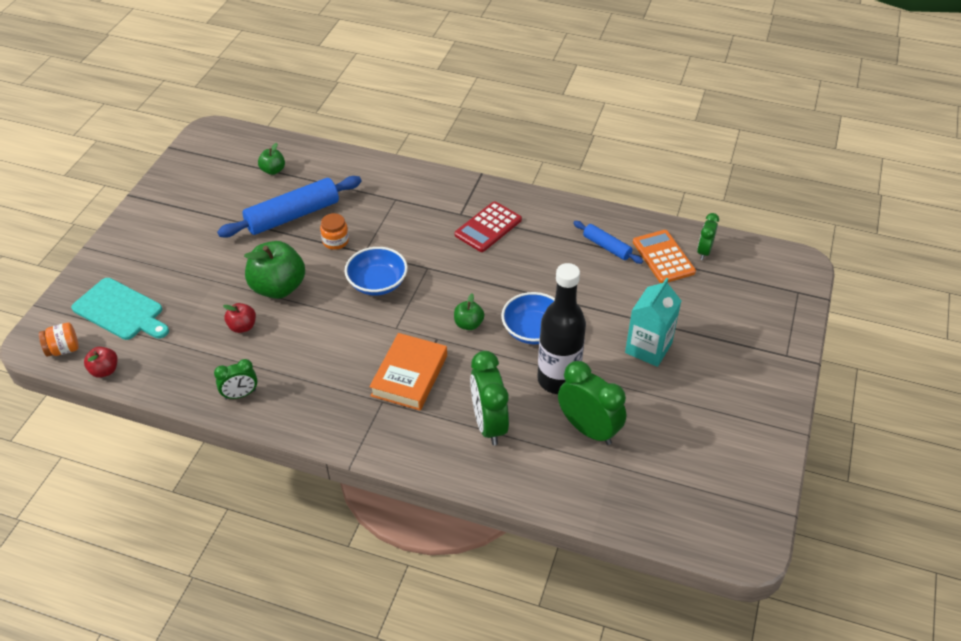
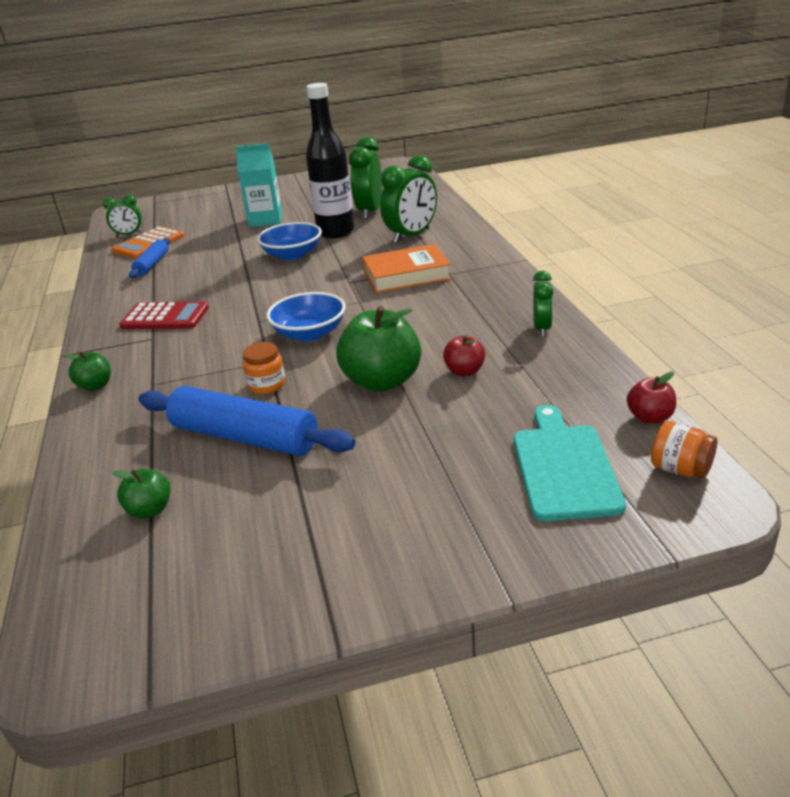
camera: 120 degrees left, 15 degrees down
(240, 394) = (542, 328): green clock -> green clock turned 60 degrees clockwise
(468, 324) = (315, 277): green apple -> green apple (95, 386)

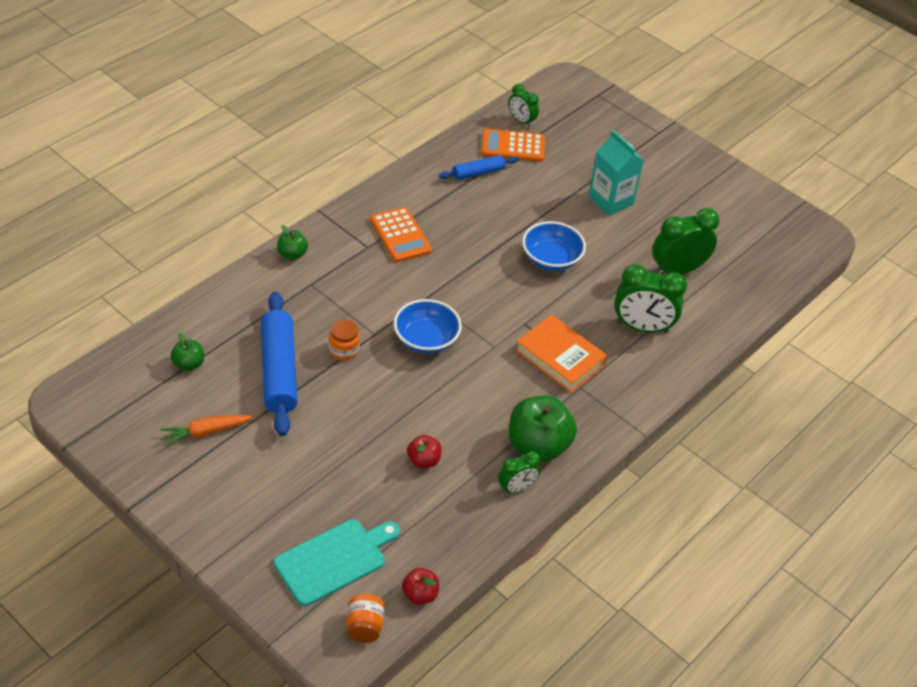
camera: 50 degrees right, 15 degrees up
(165, 317) = (400, 235): red calculator -> orange calculator
(275, 525) = (205, 432): none -> orange carrot
(336, 232) = (616, 266): black bottle -> none
(382, 381) = (384, 416): green apple -> green apple (538, 446)

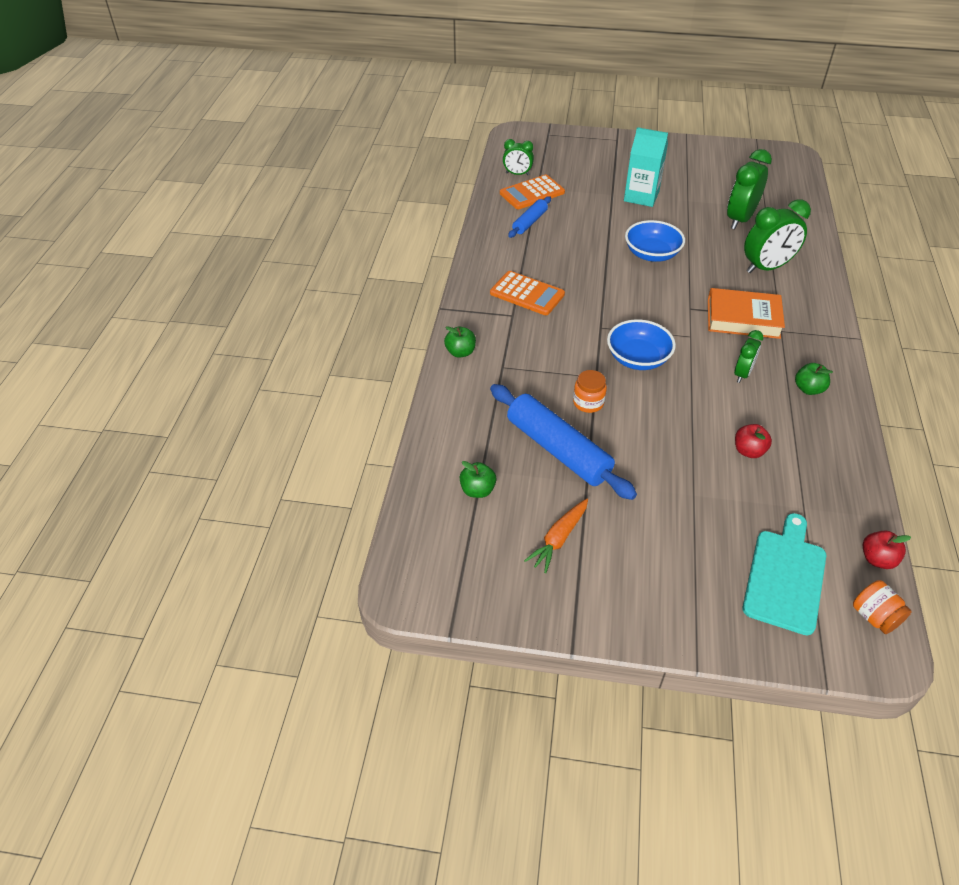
camera: 30 degrees left, 0 degrees up
(517, 488) = (834, 429): green clock -> green clock (742, 374)
(538, 446) = (808, 389): green apple -> green apple, size x0.51

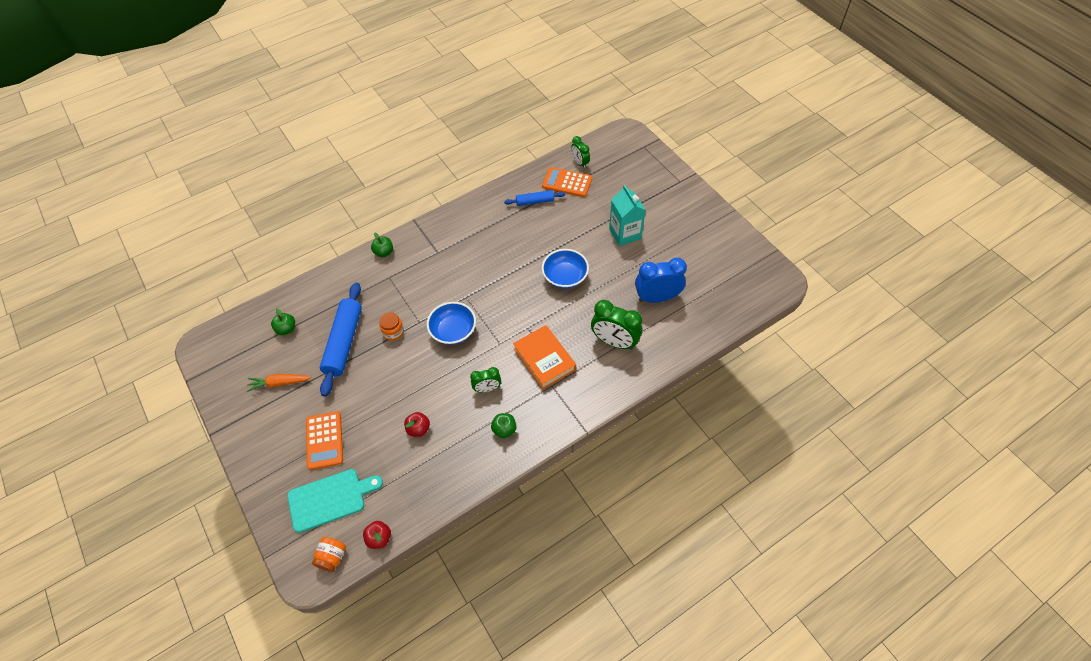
camera: 50 degrees right, 10 degrees up
(527, 294) = (463, 246): orange calculator -> orange calculator (324, 440)
(740, 219) = (657, 298): green clock -> blue clock

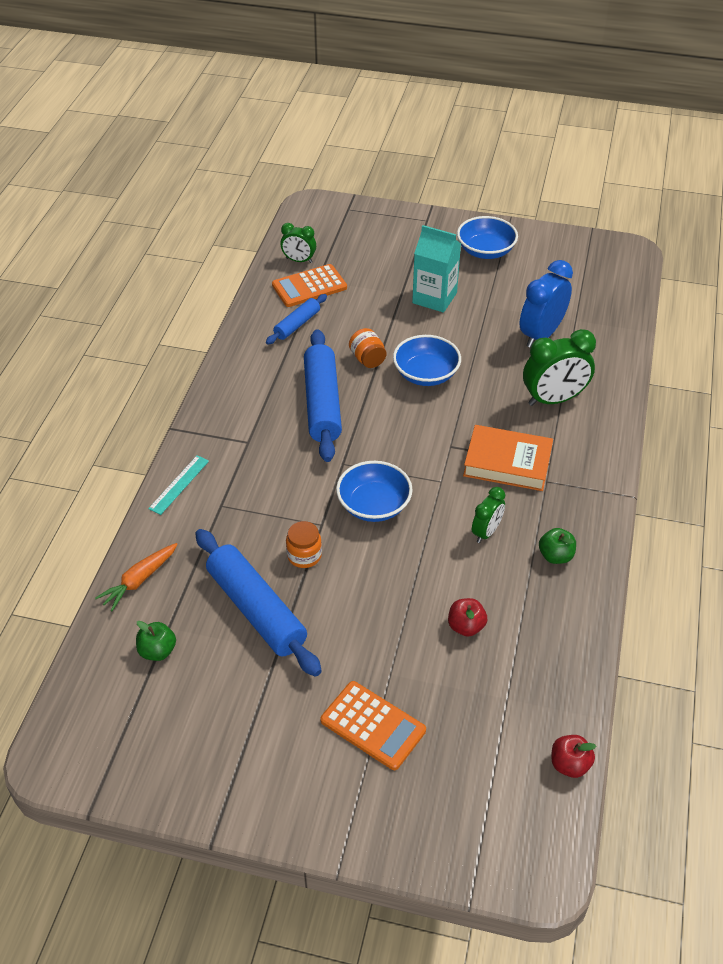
camera: 45 degrees left, 10 degrees down
(279, 383) = (230, 714): orange carrot -> orange carrot (139, 580)
(330, 499) = (462, 777): turquoise cutting board -> none
(332, 557) = (545, 830): orange jar -> orange jar (367, 359)
(384, 252) = (179, 484): green apple -> turquoise ruler
(494, 256) = (322, 403): none -> blue rolling pin
(690, 223) = (485, 251): none -> blue bowl

